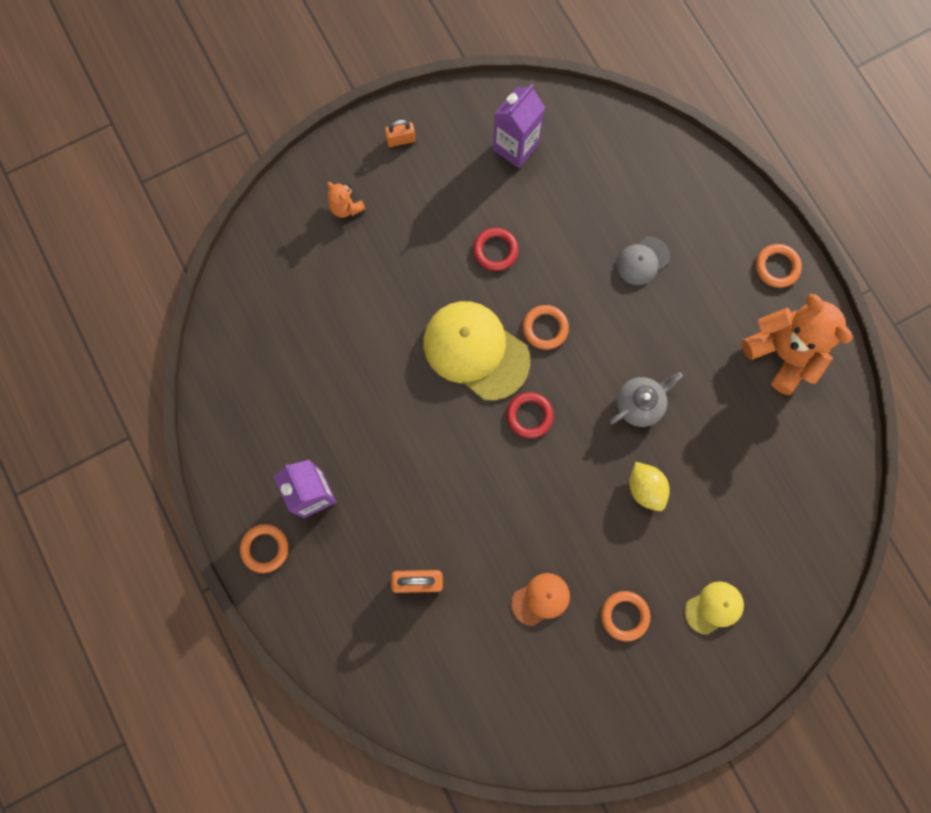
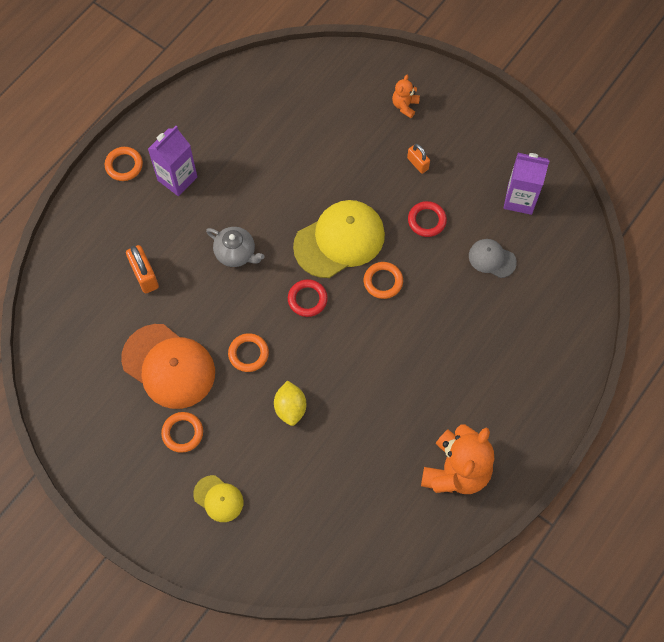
camera: 65 degrees right, 10 degrees down
(401, 140) = (479, 118): orange padlock -> orange padlock (417, 163)
(475, 351) = (339, 240): yellow cap -> yellow cap turned 45 degrees clockwise
(540, 599) = (169, 366): orange cap -> orange cap, size x1.96
(639, 404) = (356, 376): grey teapot -> grey teapot (236, 253)
(642, 261) = (477, 330): grey cap -> grey cap (492, 259)
(645, 488) = (290, 408): yellow lemon -> yellow lemon turned 45 degrees counterclockwise
(777, 267) = (529, 437): orange ring -> orange ring (248, 354)

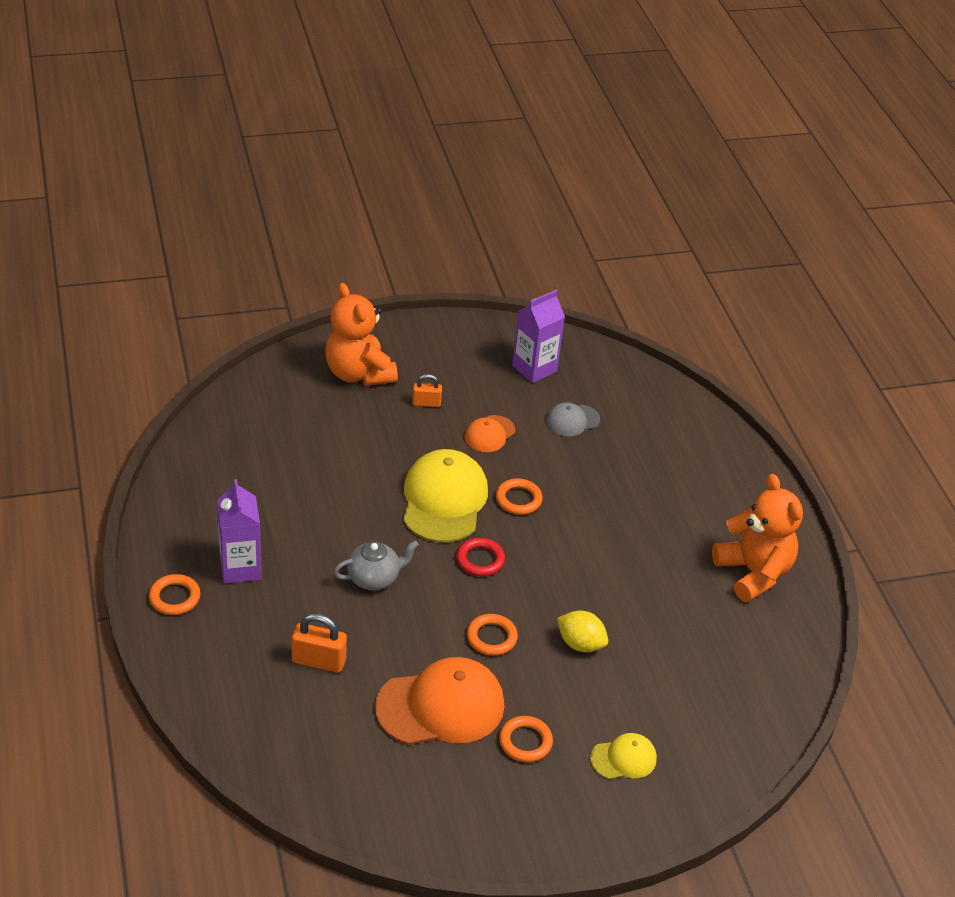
camera: 55 degrees left, 25 degrees down
(405, 106) = (358, 373): orange teddy bear -> orange teddy bear, size x2.13
(427, 220) = (489, 434): red ring -> orange cap

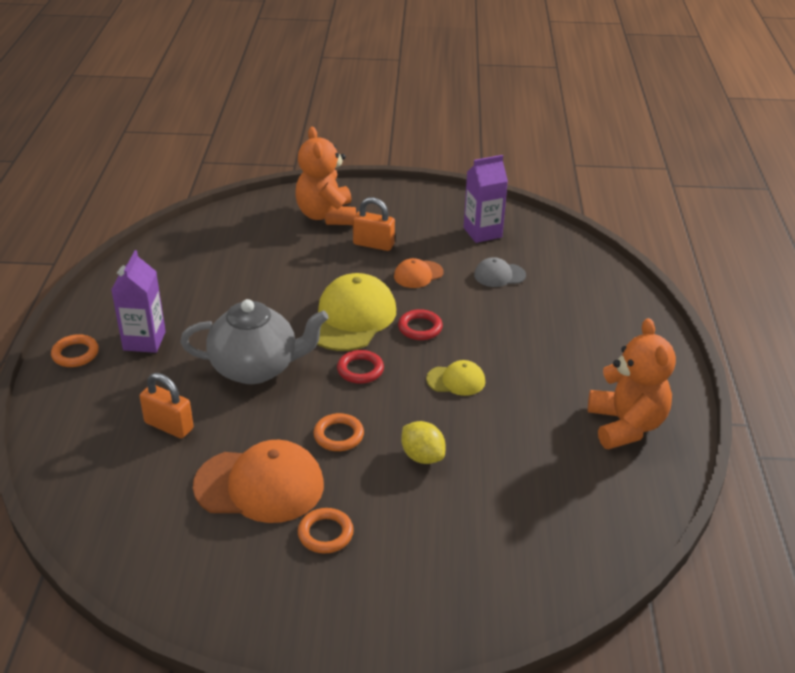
camera: 20 degrees right, 5 degrees down
(374, 578) = (256, 368): grey teapot -> grey teapot, size x1.77
(426, 403) = (373, 244): orange padlock -> orange padlock, size x1.56
(518, 499) = (420, 328): orange ring -> red ring
(623, 759) = (418, 570): yellow cap -> yellow cap (456, 380)

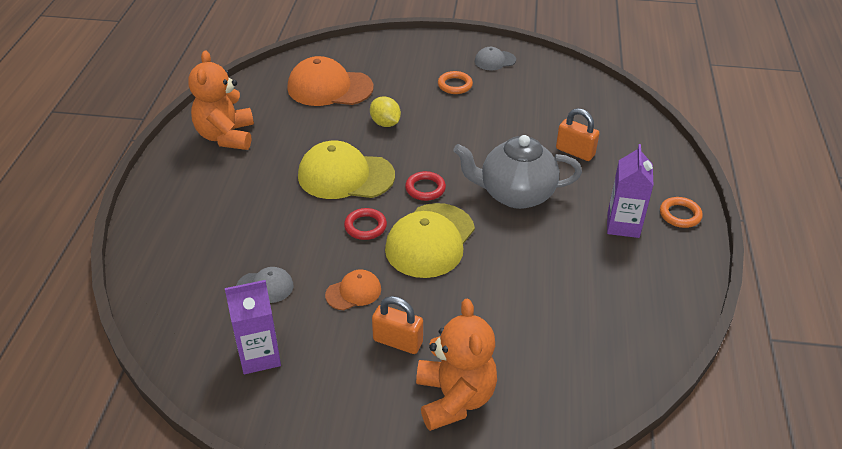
camera: 175 degrees left, 5 degrees up
(255, 596) = (494, 61): none -> grey cap
(260, 485) = (500, 111): orange cap -> orange cap (329, 88)
(338, 435) = (445, 139): orange ring -> none
(456, 380) = (345, 176): yellow cap -> yellow cap, size x1.96

